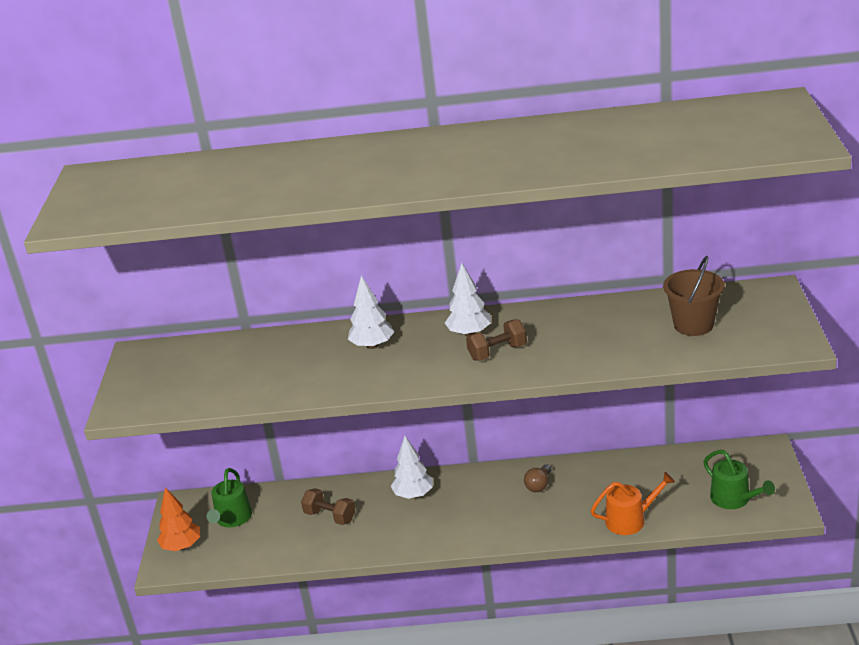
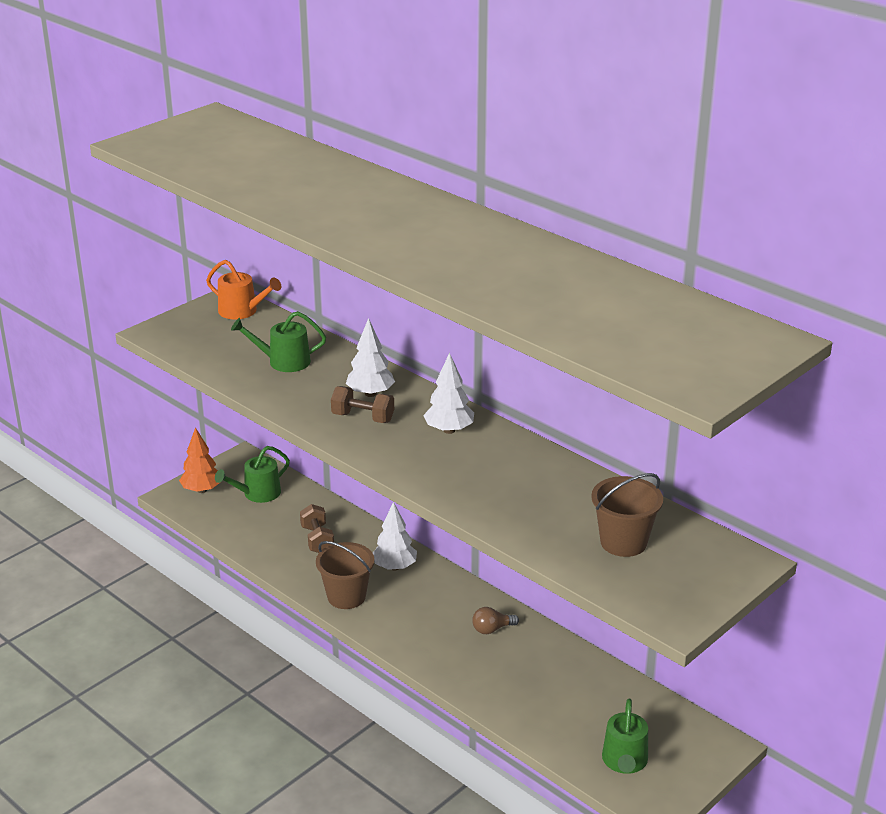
camera: 40 degrees right, 0 degrees up
(267, 365) = (284, 361): none -> green watering can
(412, 536) = (346, 596): none -> brown bucket
(497, 352) = (441, 458): brown dumbbell -> brown dumbbell (363, 418)
(630, 520) = (515, 710): orange watering can -> orange watering can (242, 311)

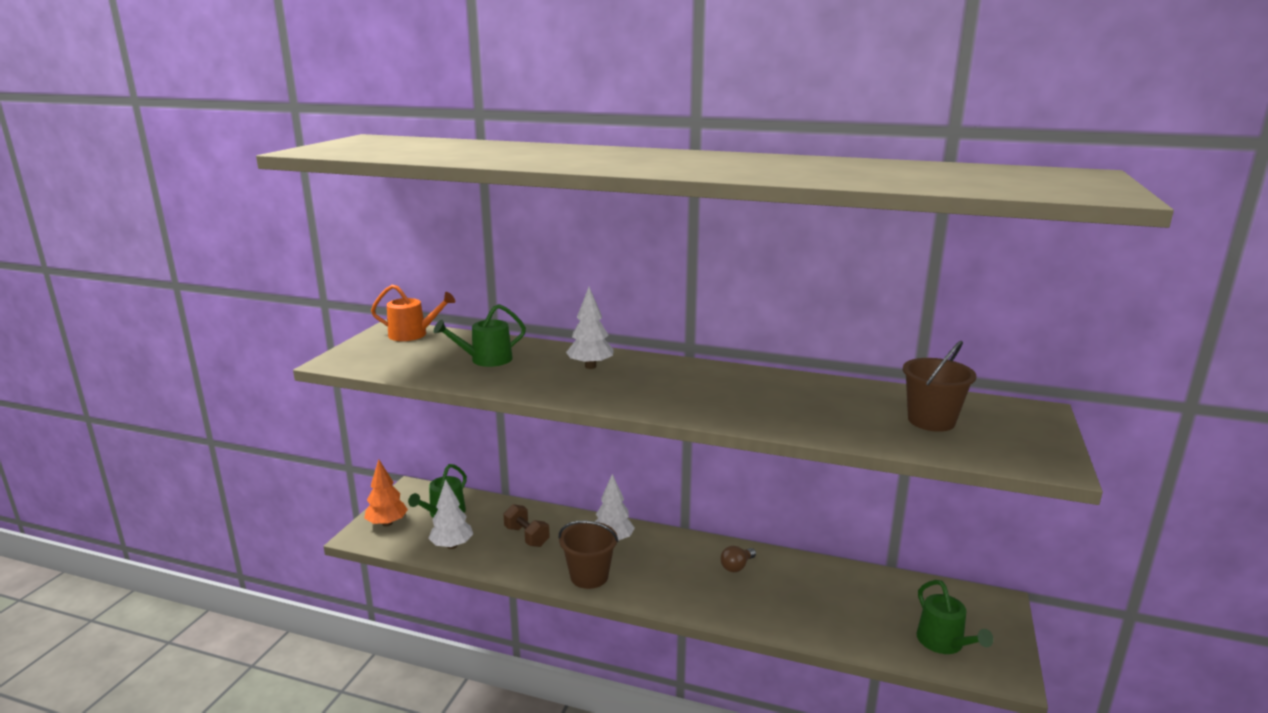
camera: 25 degrees left, 10 degrees down
(363, 418) = (602, 383): brown dumbbell -> none
(449, 430) = (688, 377): white tree -> white tree (452, 546)

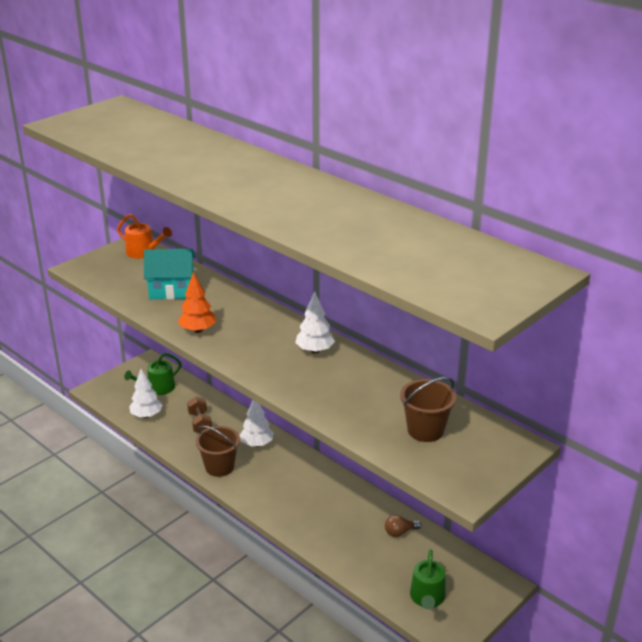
camera: 25 degrees right, 10 degrees up
(387, 523) = (116, 385): orange tree -> orange tree (198, 330)
(486, 360) = (172, 290): green watering can -> turquoise house
(590, 366) = (235, 314): white tree -> white tree (314, 350)
(737, 566) = (328, 492): brown light bulb -> brown light bulb (400, 532)

